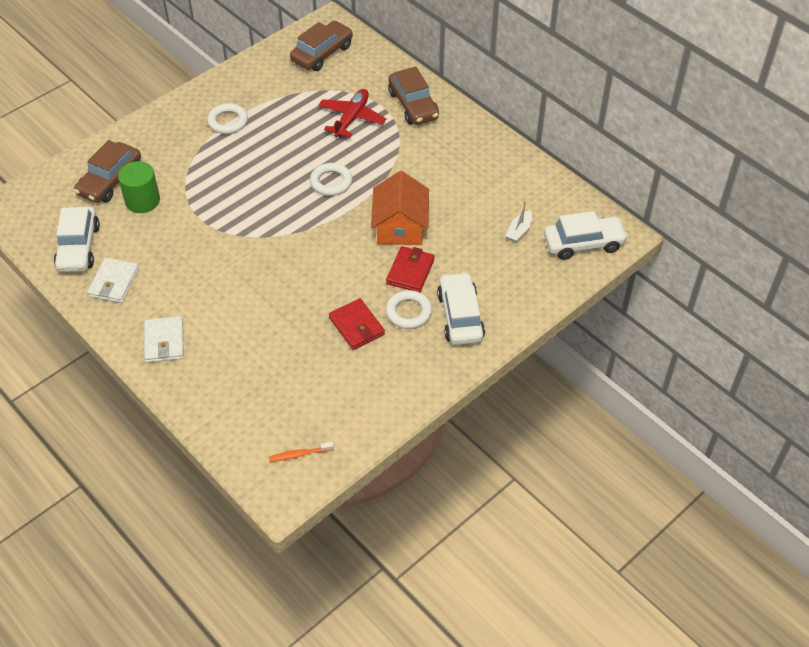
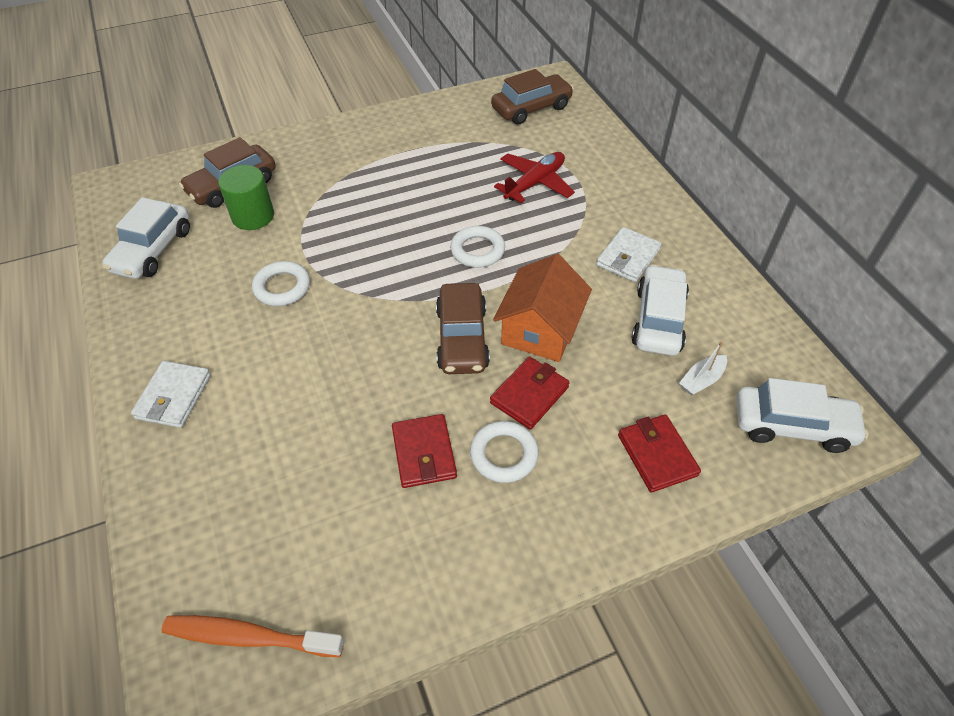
camera: 20 degrees right, 0 degrees up
(114, 283) = (164, 302): white wallet -> white wallet (628, 257)
(228, 122) = (393, 154): white ring -> white ring (282, 287)
(299, 454) = (248, 637): orange toothbrush -> orange toothbrush, size x1.77
(413, 105) = (615, 186): brown car -> brown car (462, 338)
(460, 316) = (574, 484): white car -> white car (658, 320)
(505, 285) = (656, 455): none -> red wallet

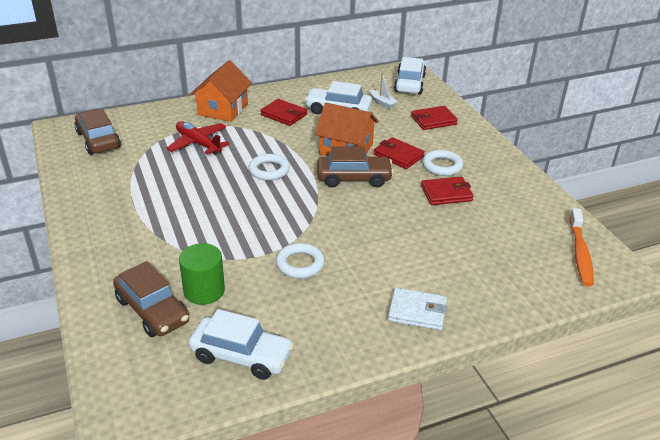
camera: 90 degrees left, 15 degrees down
(628, 196) = (223, 109): none -> orange house
(628, 257) = (284, 115): white wallet -> red wallet

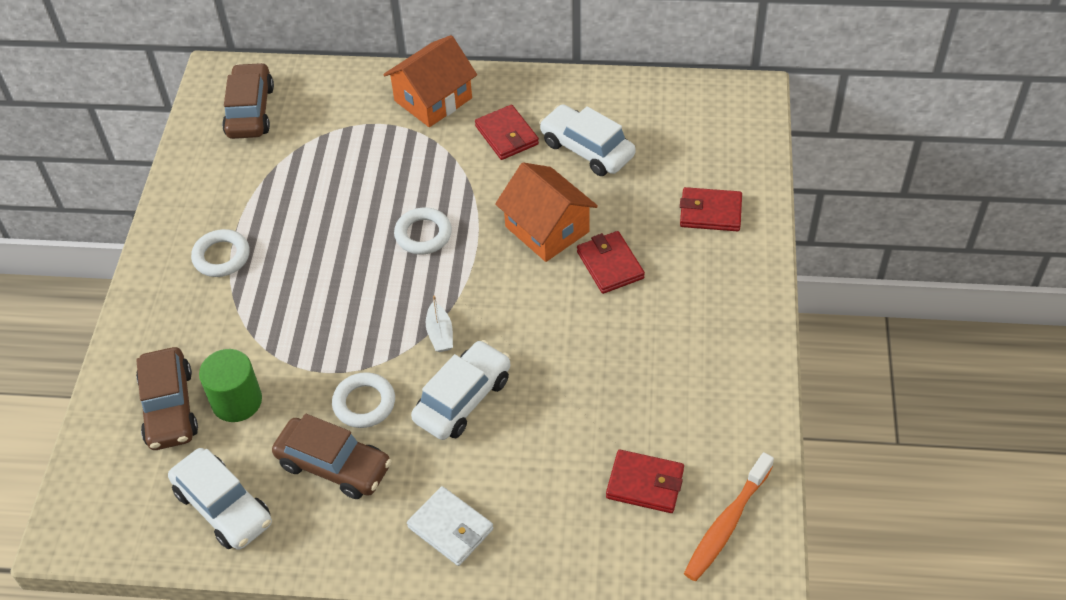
camera: 30 degrees right, 15 degrees up
(198, 143) = (365, 156): red plane -> none
(354, 178) = (521, 286): brown car -> brown car (334, 465)
(382, 103) = (661, 153): white boat -> white boat (440, 334)
(409, 84) = (730, 124): white car -> white car (463, 399)
(442, 166) = (656, 305): white ring -> white ring (221, 256)
(446, 193) = (625, 356): red wallet -> red wallet (645, 484)

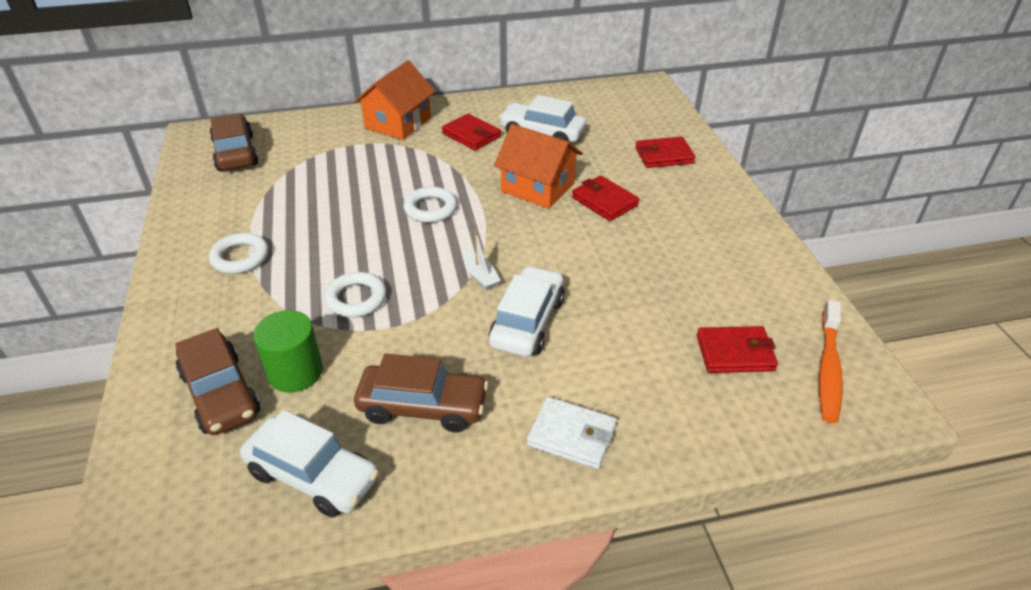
camera: 20 degrees left, 10 degrees down
(364, 403) = (431, 346): white ring -> white ring (356, 299)

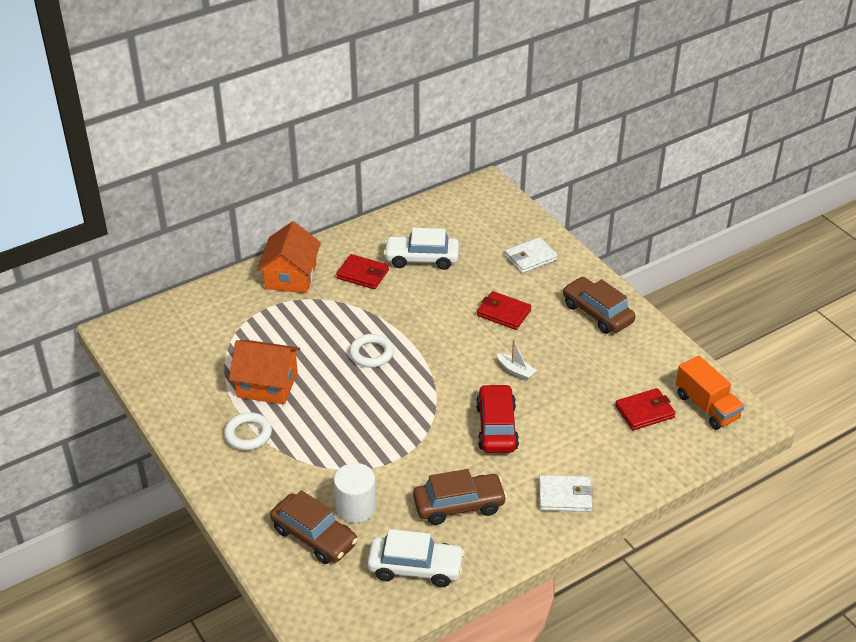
camera: 20 degrees left, 0 degrees up
(235, 153) = (167, 341): brown car -> brown car (597, 313)
(295, 372) = (356, 507): green cylinder -> white cylinder
(356, 299) = (362, 443): white ring -> none
(480, 276) = (443, 401): white boat -> white boat (516, 371)
(527, 322) = (496, 427): white car -> red car
(538, 187) = (445, 313): orange house -> orange house (267, 384)
(664, 156) = (530, 258): red wallet -> white wallet
(828, 369) = (706, 406): orange toothbrush -> orange truck

